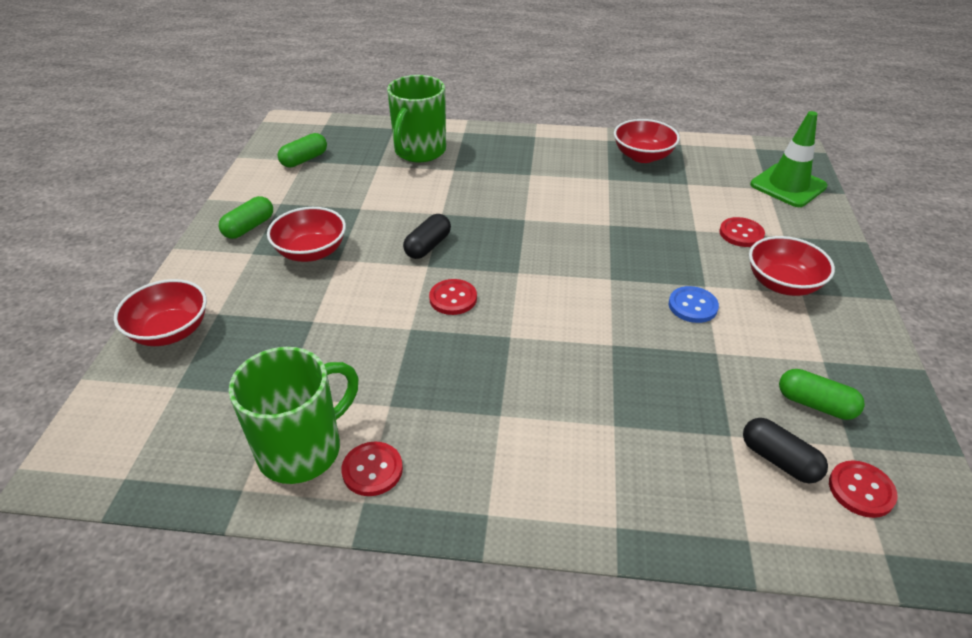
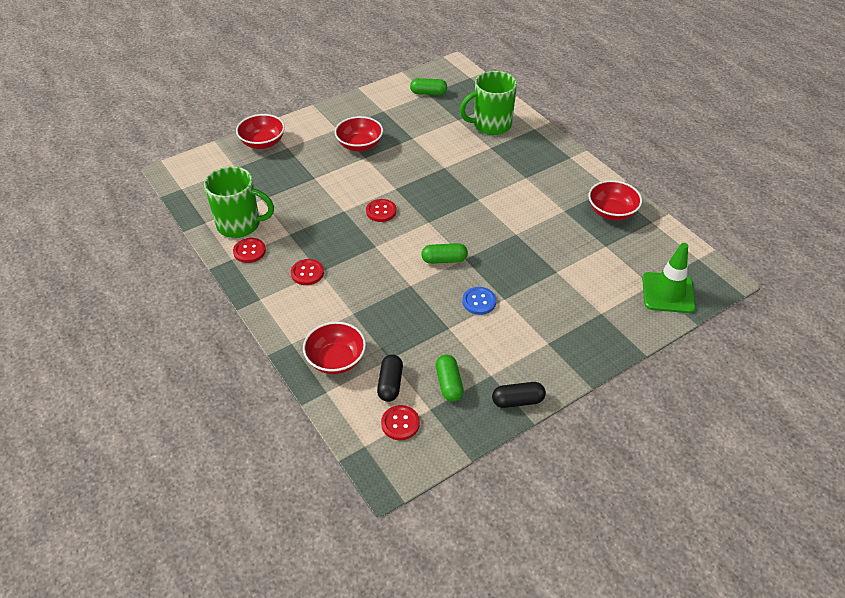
camera: 50 degrees right, 5 degrees up
(249, 227) = (353, 115): green capsule -> green capsule (444, 260)
(428, 246) = (411, 179): black capsule -> black capsule (517, 401)
(741, 233) = (578, 293): red button -> red button (307, 273)
(782, 284) = (546, 331): red bowl -> red bowl (336, 360)

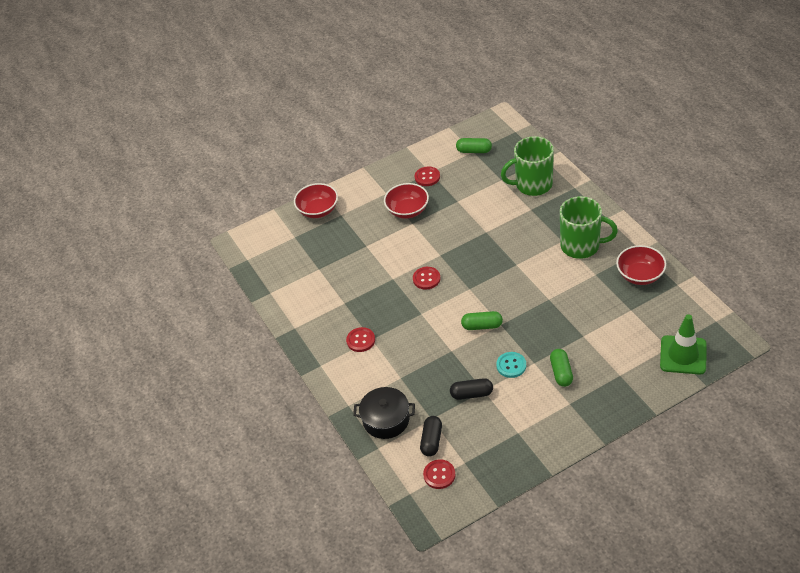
camera: 10 degrees right, 0 degrees up
(240, 224) = (300, 294): green mug -> green mug (581, 246)
(249, 251) = (310, 320): red button -> red button (427, 177)
(336, 360) = (386, 420): red bowl -> black pot
(449, 384) = (481, 440): green capsule -> green capsule (561, 372)
(479, 301) = (511, 365): blue button -> turquoise button
(517, 401) = (539, 455): black capsule -> black capsule (471, 394)

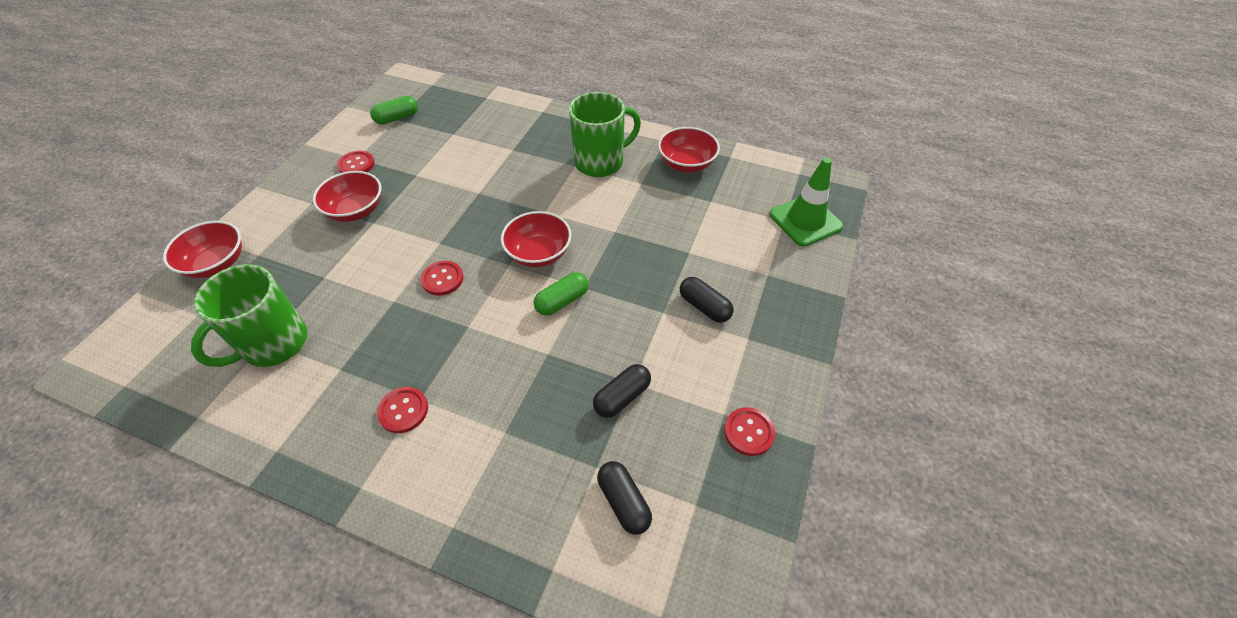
camera: 45 degrees left, 5 degrees up
(386, 420) = (530, 513): black pot -> none
(439, 475) = (678, 550): red button -> red button (748, 432)
(491, 290) = (539, 253): none -> red bowl
(511, 365) = (639, 331): turquoise button -> none
(532, 185) = (494, 125): green mug -> green mug (274, 343)
(561, 372) = (704, 307): green capsule -> black capsule

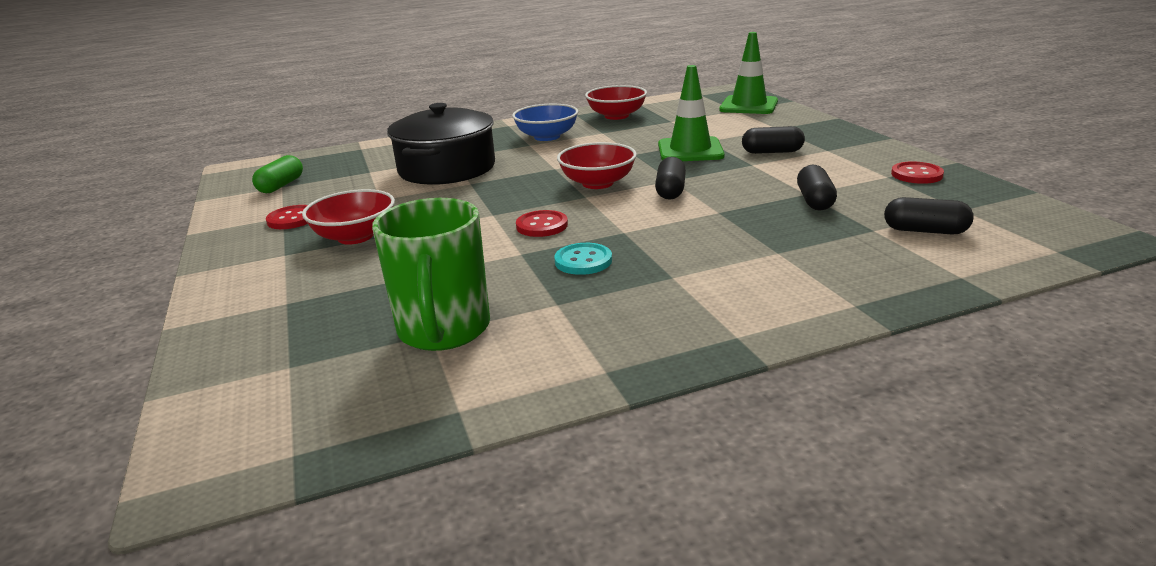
camera: 40 degrees left, 25 degrees down
(217, 263) = (237, 331): red bowl -> none
(403, 410) = (673, 288): red button -> none
(407, 338) = (583, 261): none -> turquoise button
(491, 162) = (447, 168): none -> black pot
(562, 301) = (670, 191): green capsule -> black capsule
(600, 162) = (547, 137): green mug -> blue bowl
(655, 257) = (690, 150): none -> green traffic cone

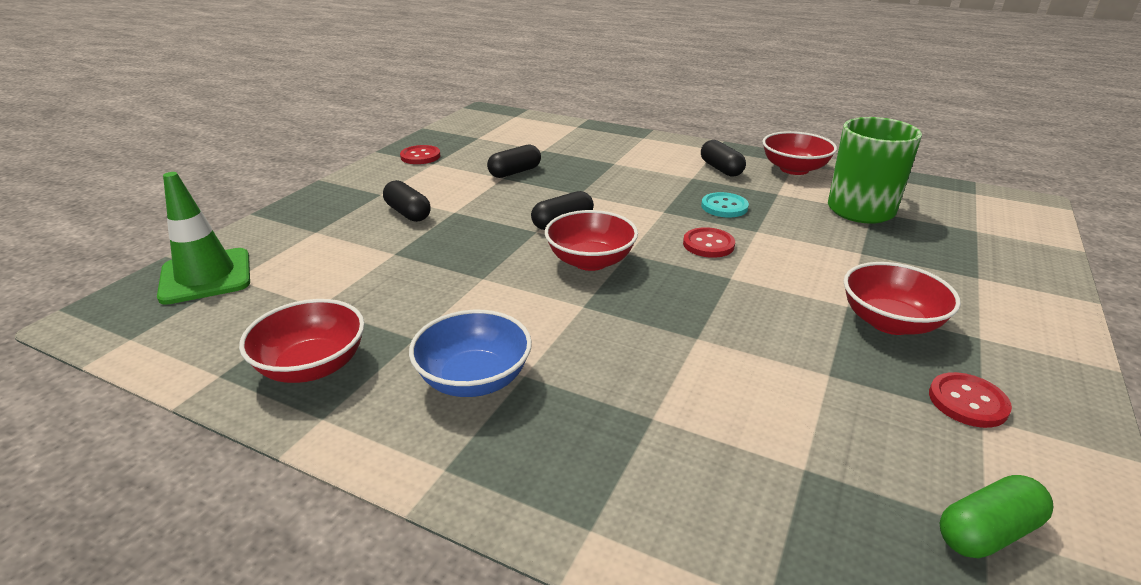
camera: 135 degrees left, 5 degrees up
(447, 168) = (689, 390): black pot -> none
(590, 356) = (794, 169): none -> red bowl
(690, 150) = (439, 251): green traffic cone -> none
(925, 231) = (527, 140): black capsule -> black capsule (721, 169)

